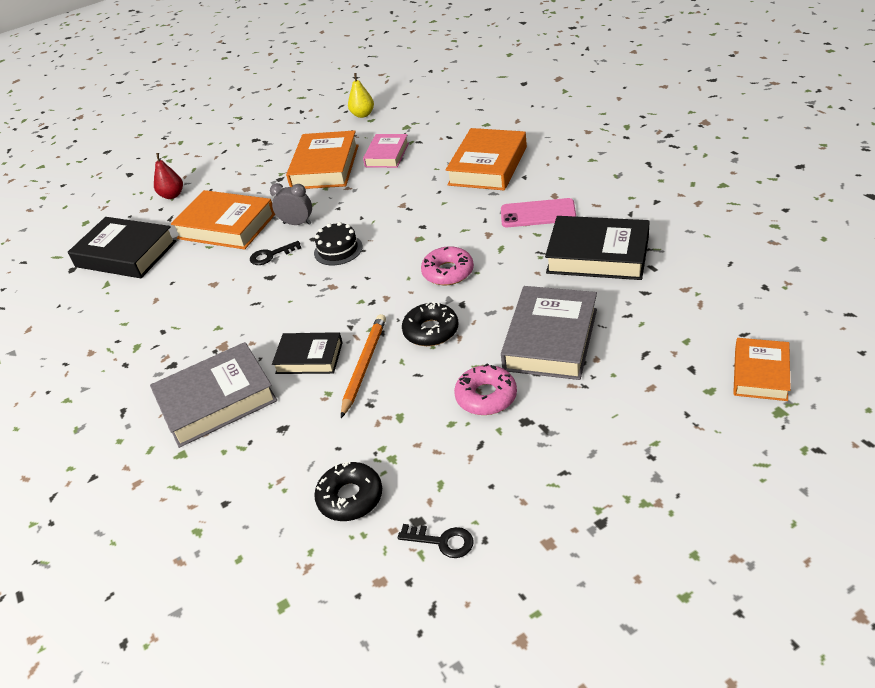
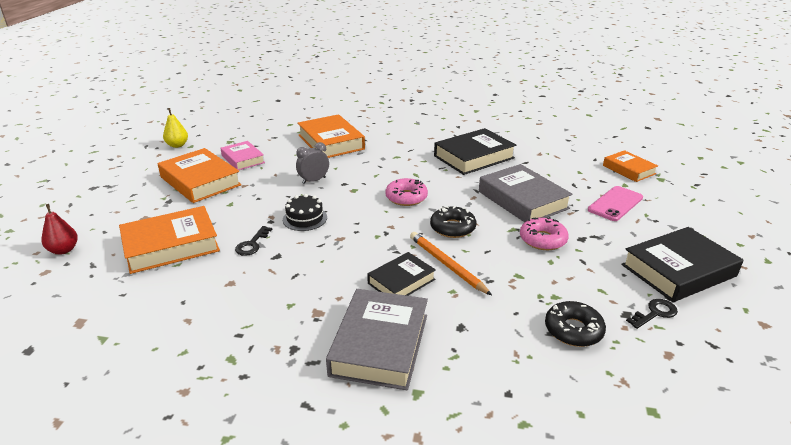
camera: 55 degrees left, 10 degrees down
(126, 254) = (85, 308): black book -> black book (678, 270)
(297, 223) = (239, 218): grey clock -> grey clock (314, 180)
(538, 213) = (406, 152): pink phone -> pink phone (615, 204)

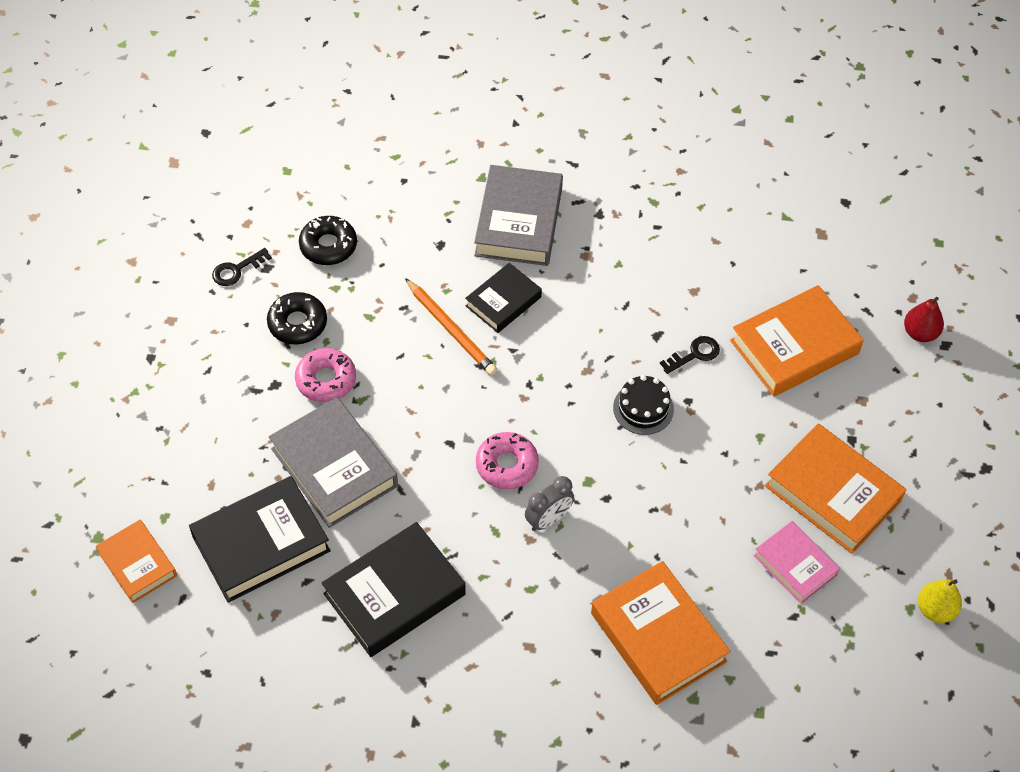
camera: 175 degrees right, 25 degrees up
(252, 244) = (694, 354): black key -> black key turned 45 degrees clockwise
(314, 180) = (656, 504): grey clock -> grey clock (548, 519)
(452, 228) = (441, 398): black donut -> black donut (297, 323)
(615, 204) = (200, 464): pink phone -> none
(678, 270) = (179, 333): black book -> black book (261, 544)

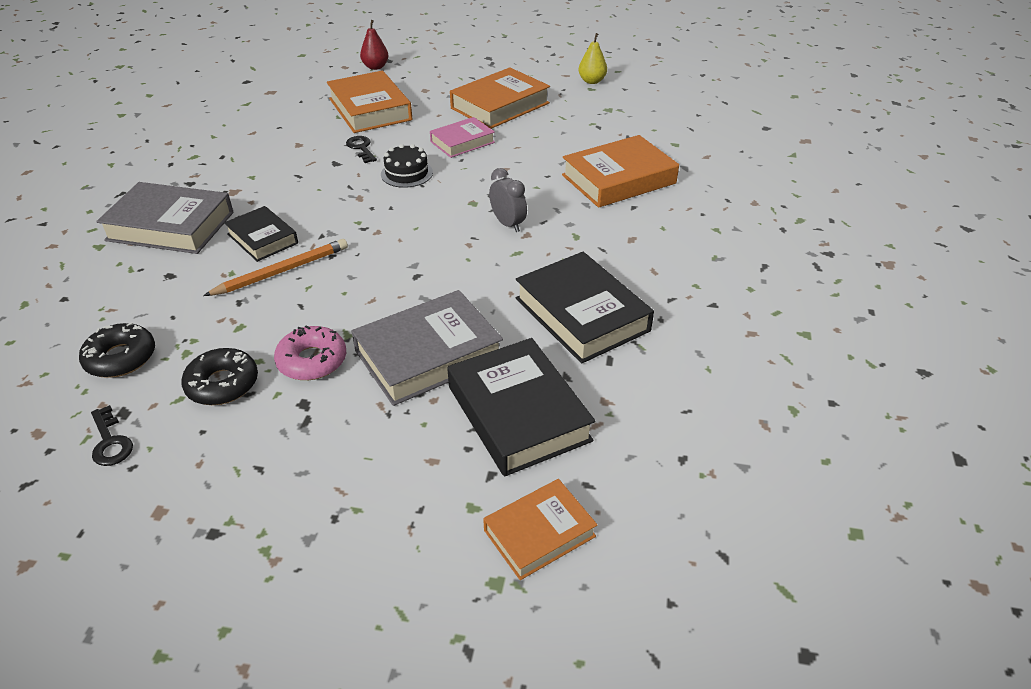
camera: 85 degrees left, 15 degrees down
(507, 465) = (448, 243): pink donut -> none
(795, 565) = (557, 123): pink book -> pink book (462, 142)

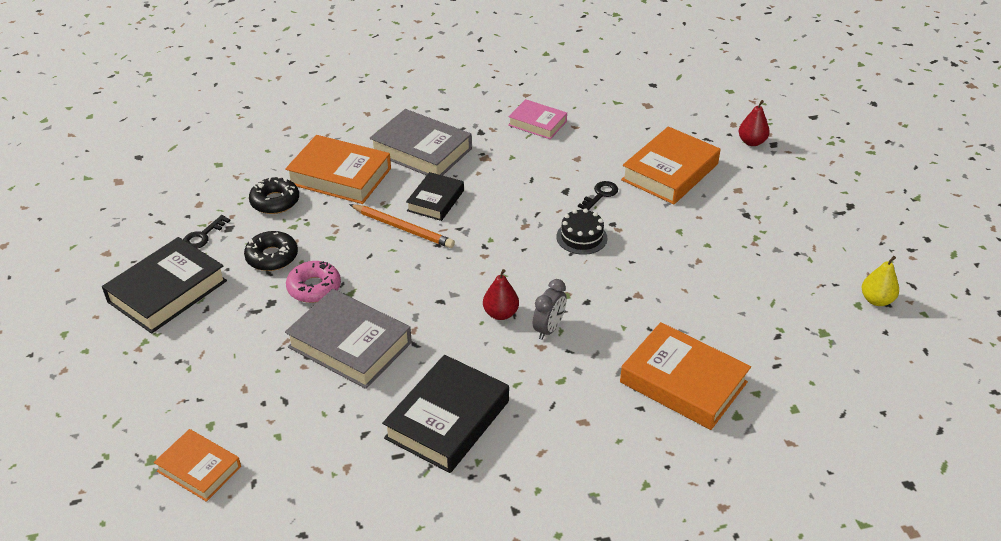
camera: 65 degrees right, 0 degrees up
(170, 226) = (421, 151): grey book -> grey book turned 45 degrees counterclockwise
(462, 142) = (662, 251): pink book -> pink book (537, 123)
(466, 244) = (500, 314): none -> red pear
(500, 106) = (754, 250): orange book -> orange book (340, 176)
(518, 413) = (310, 418): black book -> black book (167, 291)

